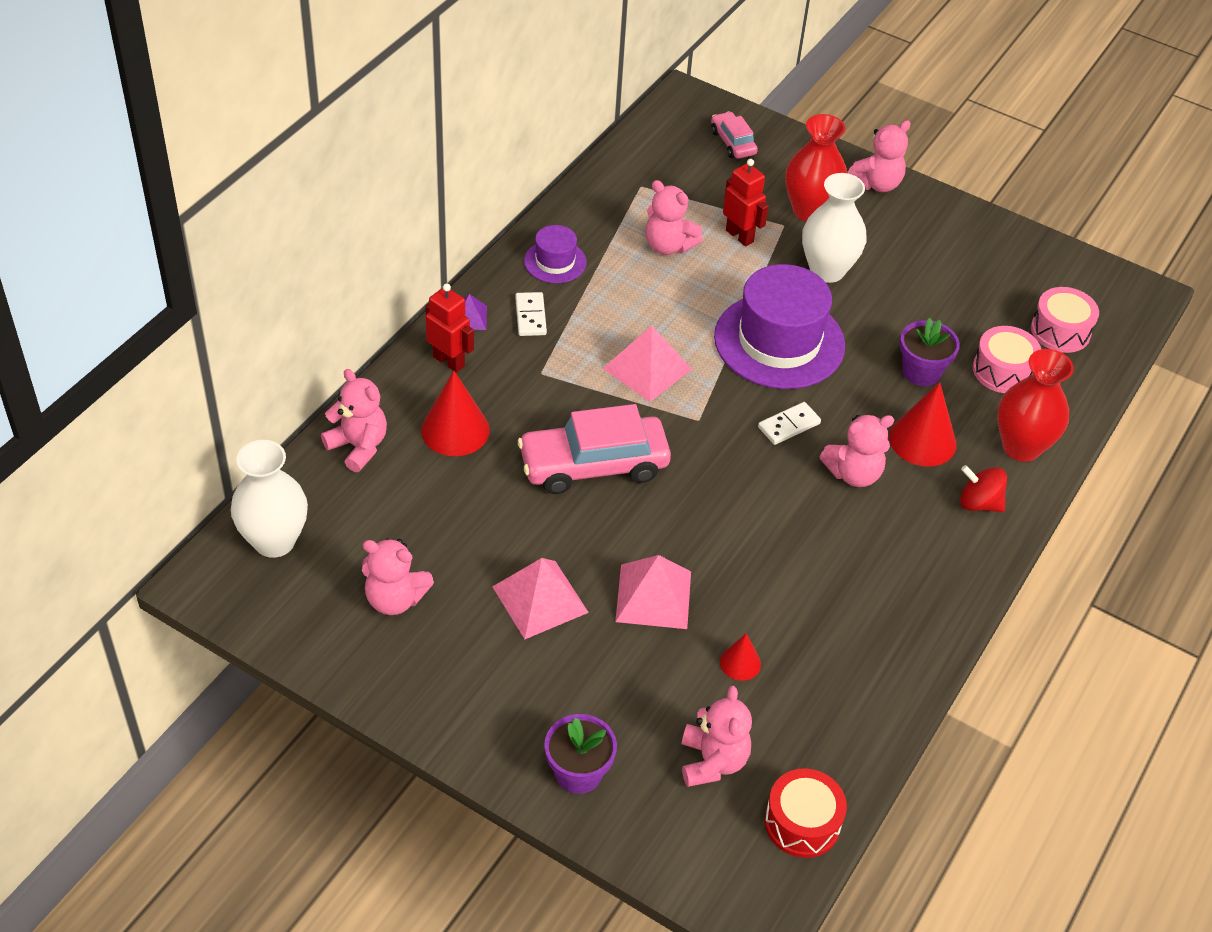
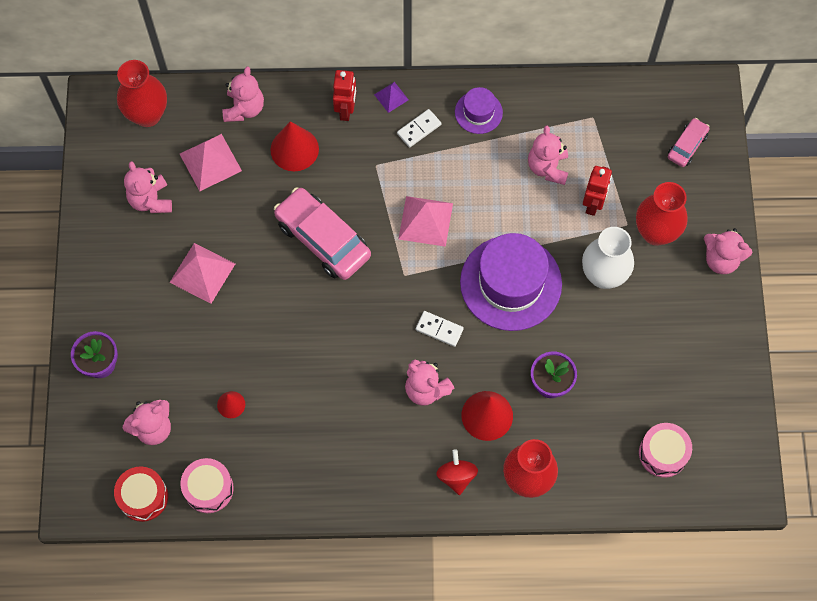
camera: 60 degrees right, 20 degrees up
(274, 541) = (147, 115): white vase -> red vase
(653, 596) = (247, 331): pink pyramid -> pink pyramid (210, 162)
(1003, 371) = (592, 434): pink drum -> pink drum (208, 489)

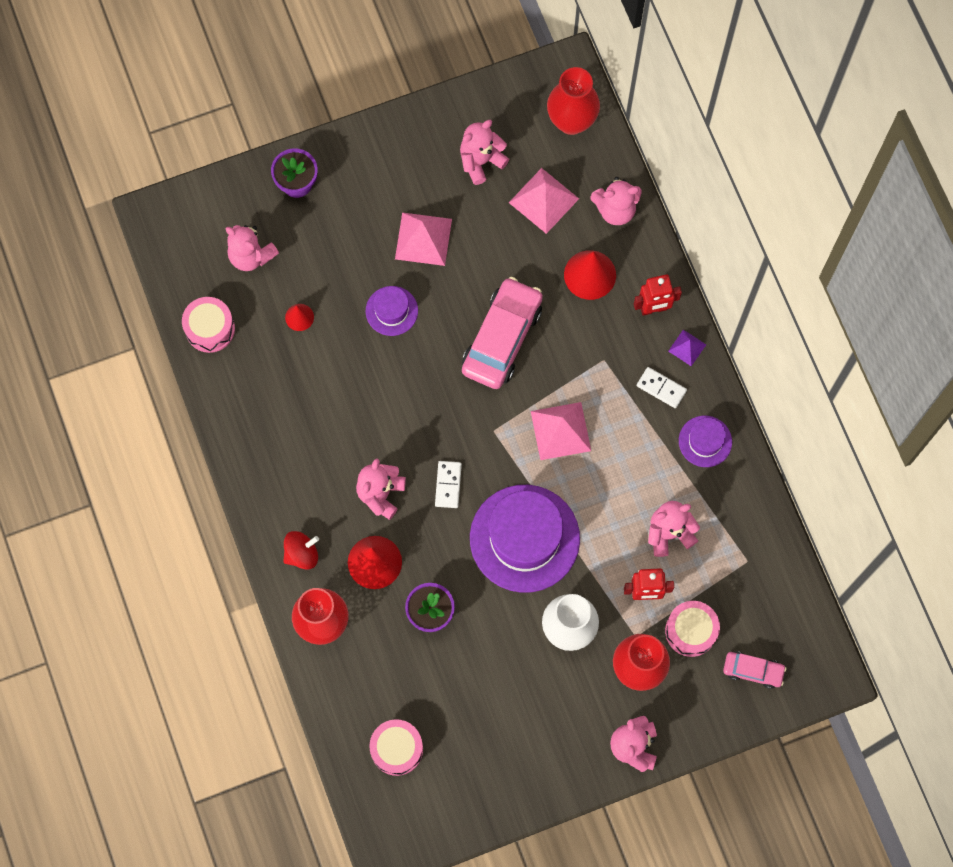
camera: 70 degrees right, 5 degrees up
(143, 497) = (182, 274): red drum -> none
(259, 322) = (391, 311): none -> purple hat
(637, 181) = (690, 631): none -> pink drum

